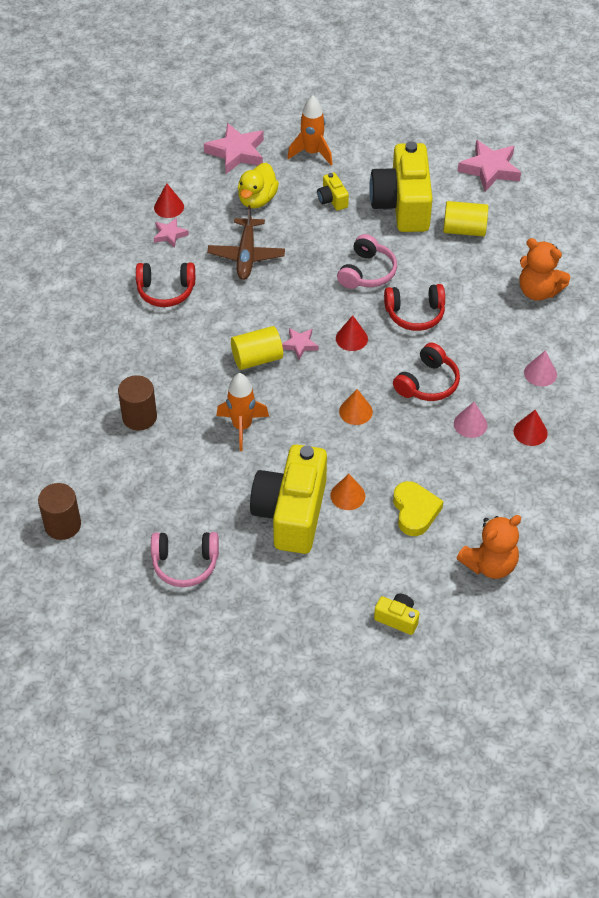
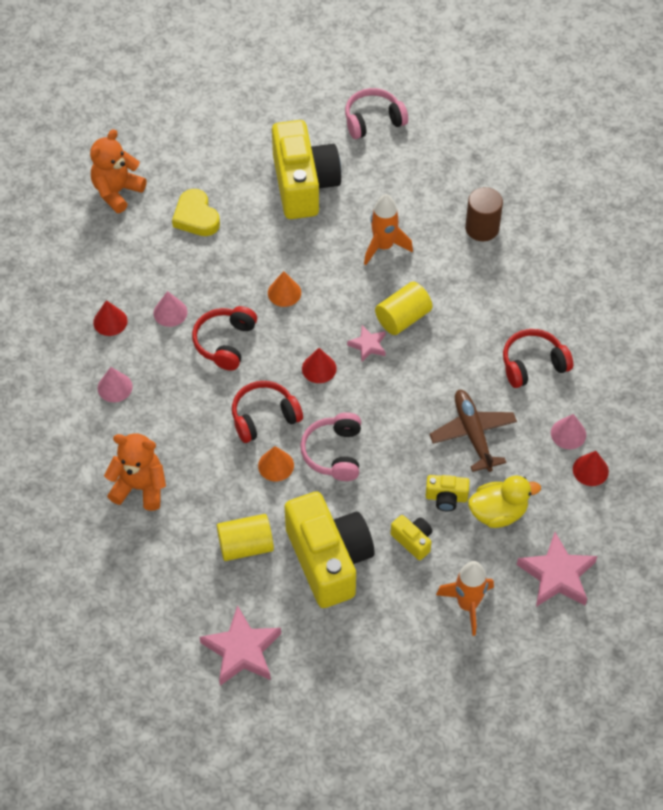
camera: 160 degrees right, 5 degrees up
(62, 525) = (491, 121): brown cylinder -> none
(170, 235) = (568, 433): pink star -> pink cone
(257, 199) = (498, 512): yellow duck -> yellow duck turned 75 degrees clockwise
(347, 495) = (261, 213): orange cone -> orange cone (276, 465)
(397, 618) = (182, 129): yellow camera -> yellow camera (446, 498)

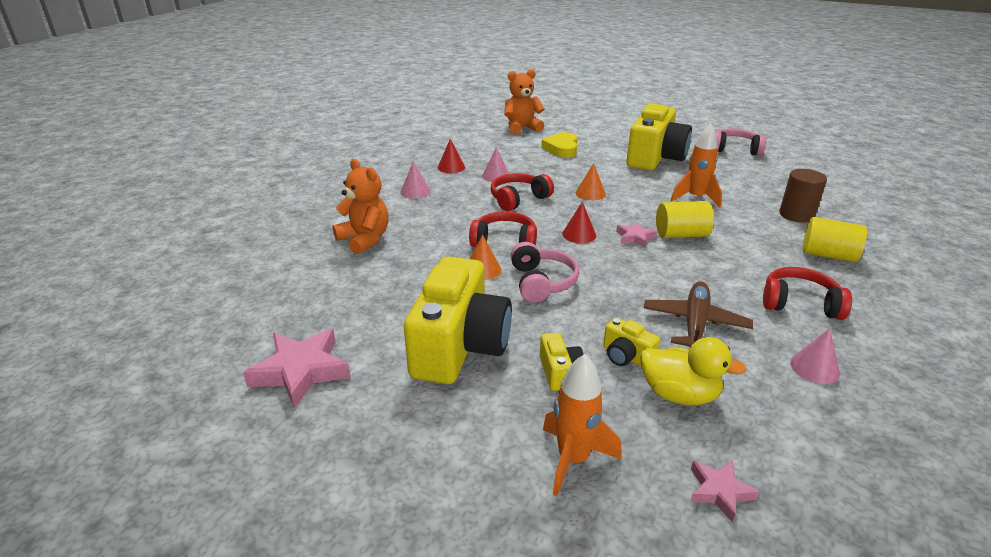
camera: 35 degrees right, 25 degrees down
(245, 545) = (398, 304): yellow cylinder -> yellow cylinder (828, 255)
(334, 453) = (541, 282): pink headphones -> pink headphones turned 135 degrees clockwise
(557, 575) = (719, 491): pink star -> pink star, size x0.55
(590, 470) = (829, 410): red cone -> none

